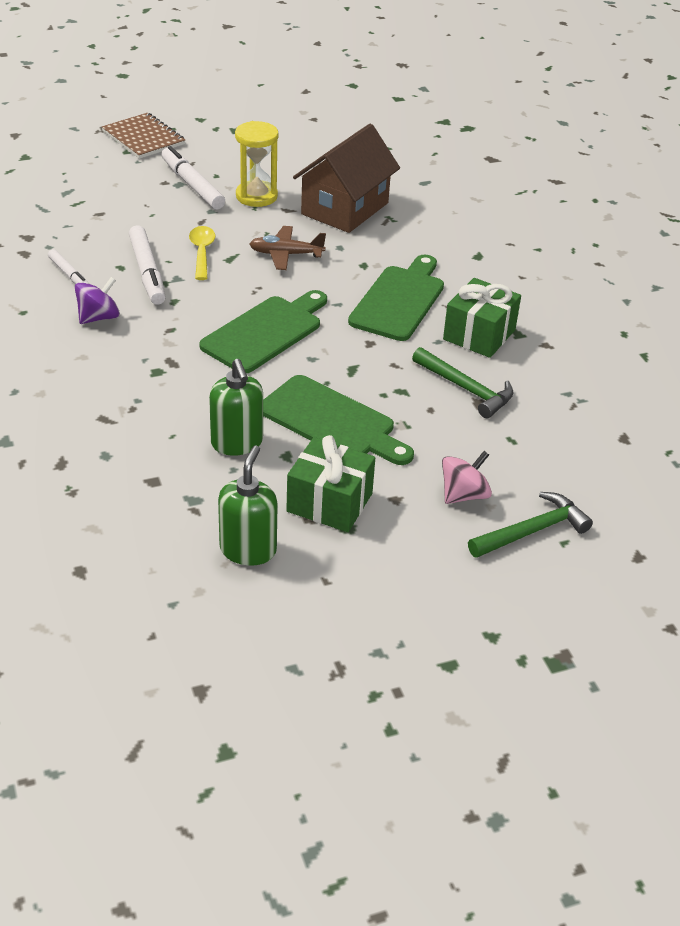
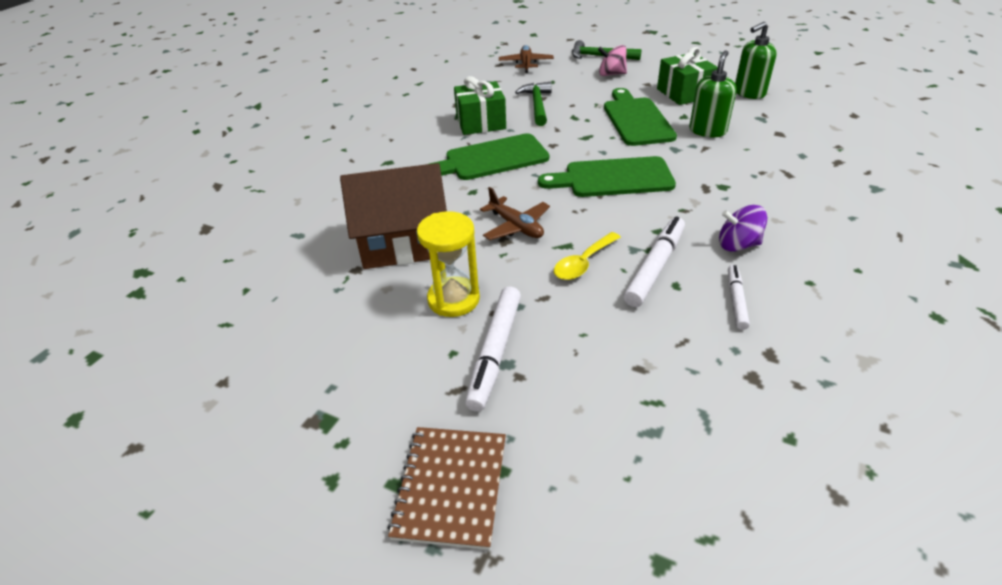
camera: 130 degrees left, 0 degrees up
(596, 457) = (526, 64): none -> brown plane

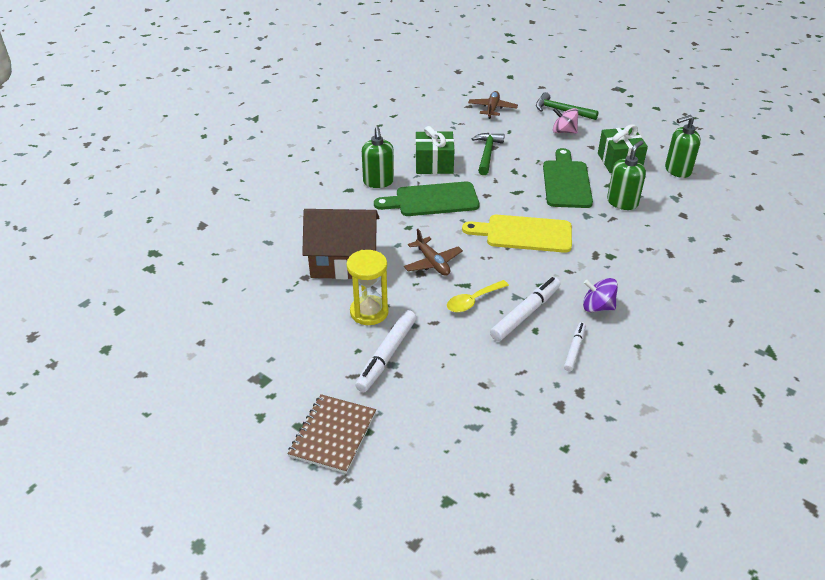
camera: 10 degrees right, 0 degrees up
(421, 149) = (378, 182): none -> green soap dispenser
(613, 178) = (524, 234): green cutting board -> yellow cutting board

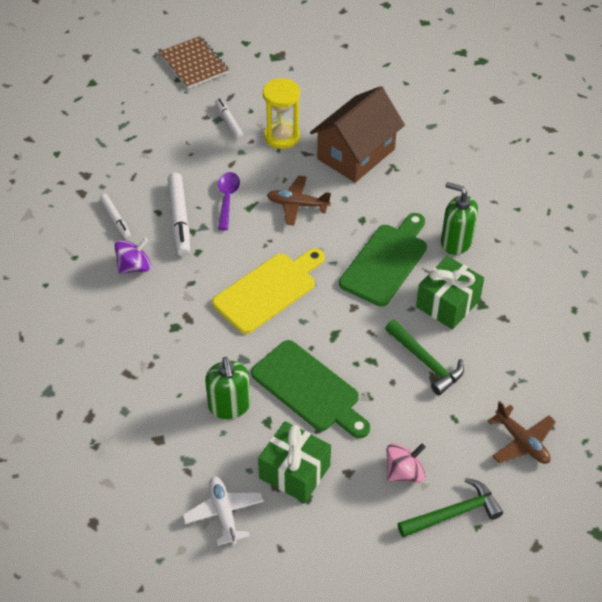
camera: 130 degrees right, 10 degrees up
(386, 355) = (229, 121): white marker -> white marker, size x0.59
(473, 301) = (227, 199): yellow spoon -> purple spoon
(677, 170) = (224, 513): green soap dispenser -> white plane

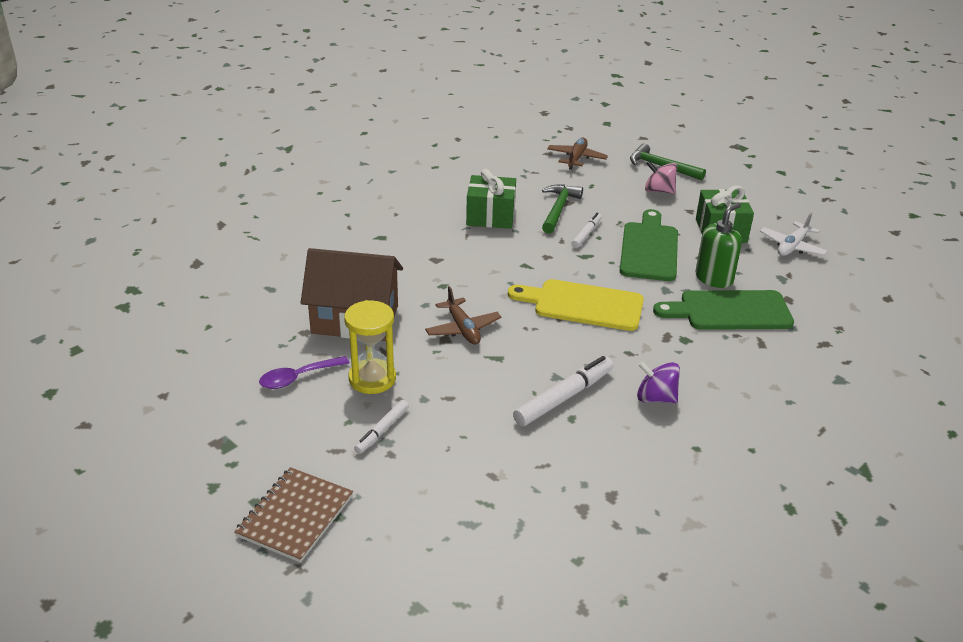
camera: 125 degrees left, 15 degrees down
(115, 219) = (615, 445): white marker -> white marker (586, 234)
(227, 199) = (502, 377): purple spoon -> purple spoon (298, 378)
(386, 261) = (479, 257): green cutting board -> green cutting board (729, 311)
(456, 242) = (418, 231): green soap dispenser -> none

